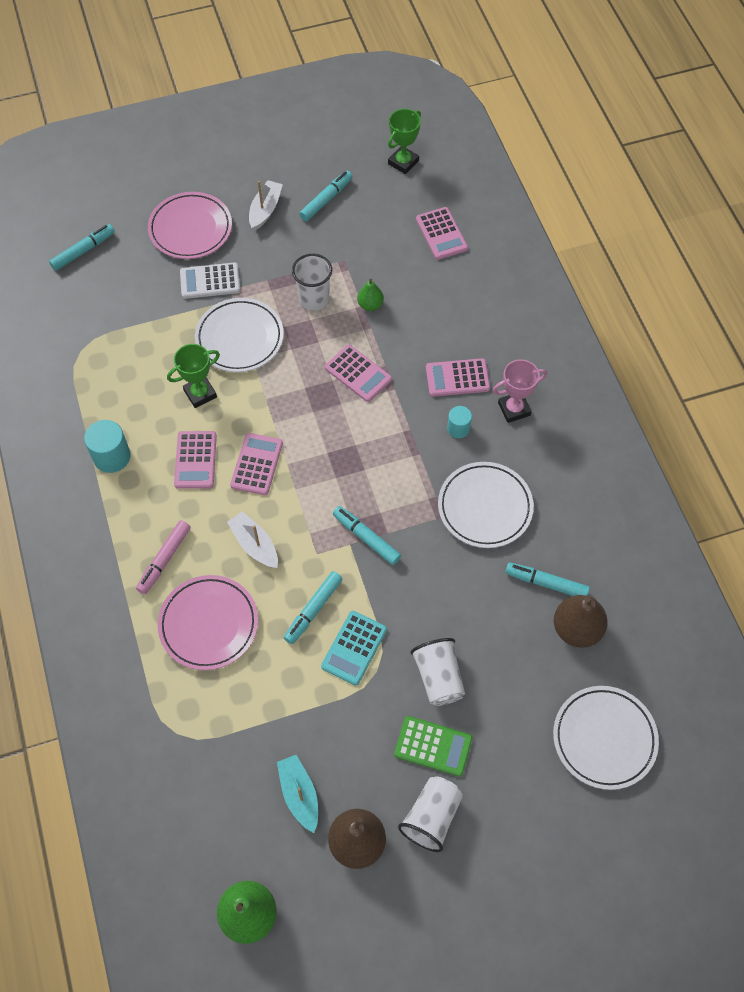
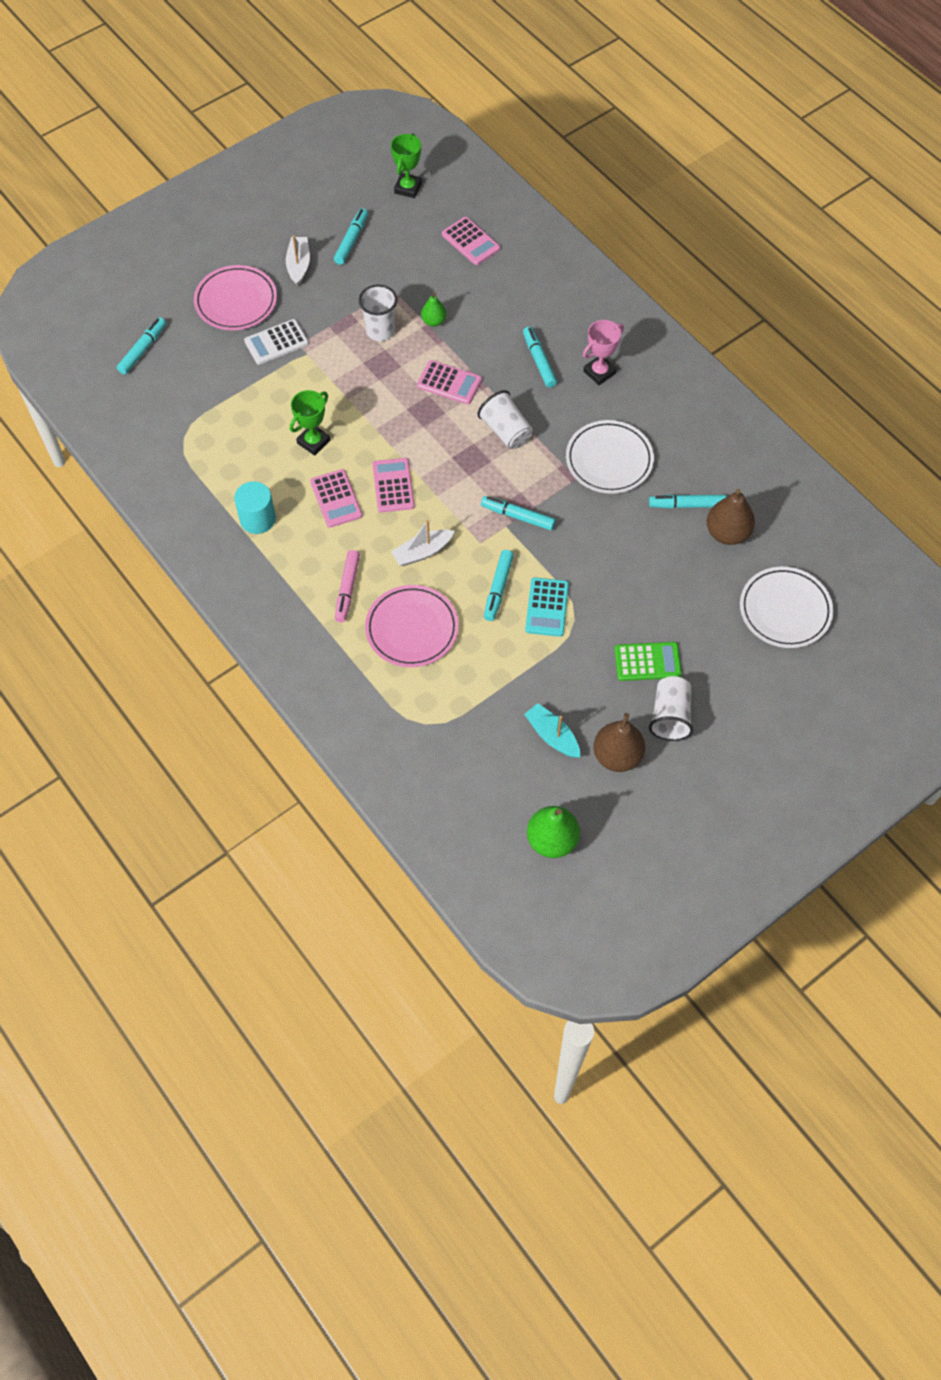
camera: 20 degrees left, 0 degrees up
(239, 338) = (327, 384): white plate -> none
(255, 544) = (422, 552): white boat -> white boat turned 60 degrees counterclockwise
(438, 677) = (629, 607): white cup -> white cup (506, 431)
(457, 378) = (539, 361): pink calculator -> turquoise marker
(458, 428) = (558, 402): turquoise cylinder -> none

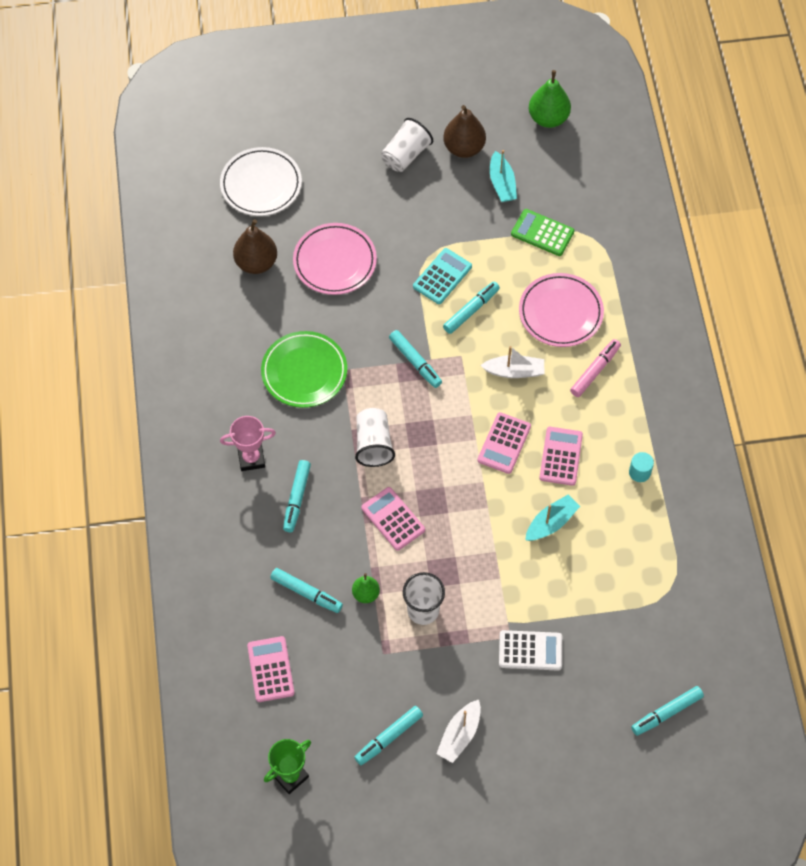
camera: 150 degrees left, 0 degrees up
(236, 301) = (546, 723): pink plate -> pink plate (335, 261)
(257, 519) = (639, 472): turquoise cylinder -> turquoise cylinder, size x0.62
(313, 442) = (551, 523): green trophy -> turquoise boat
(609, 460) = (304, 372): white plate -> green plate
(647, 662) = (394, 199): green calculator -> green calculator (542, 233)
(687, 505) = (270, 301): turquoise marker -> turquoise marker (306, 593)

